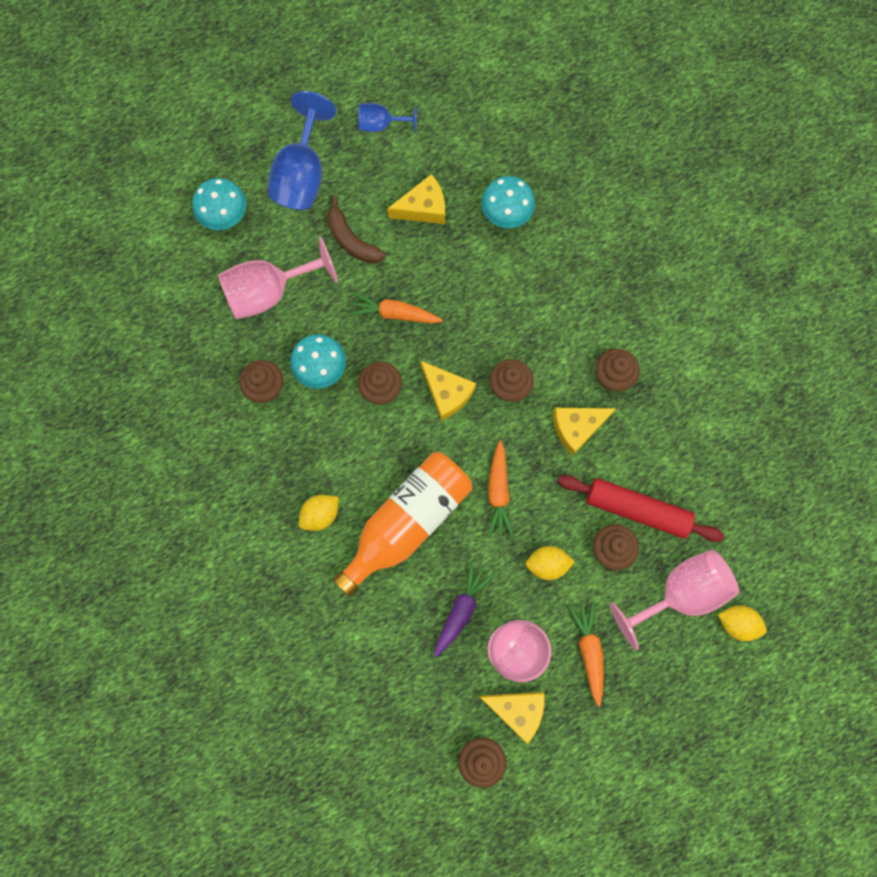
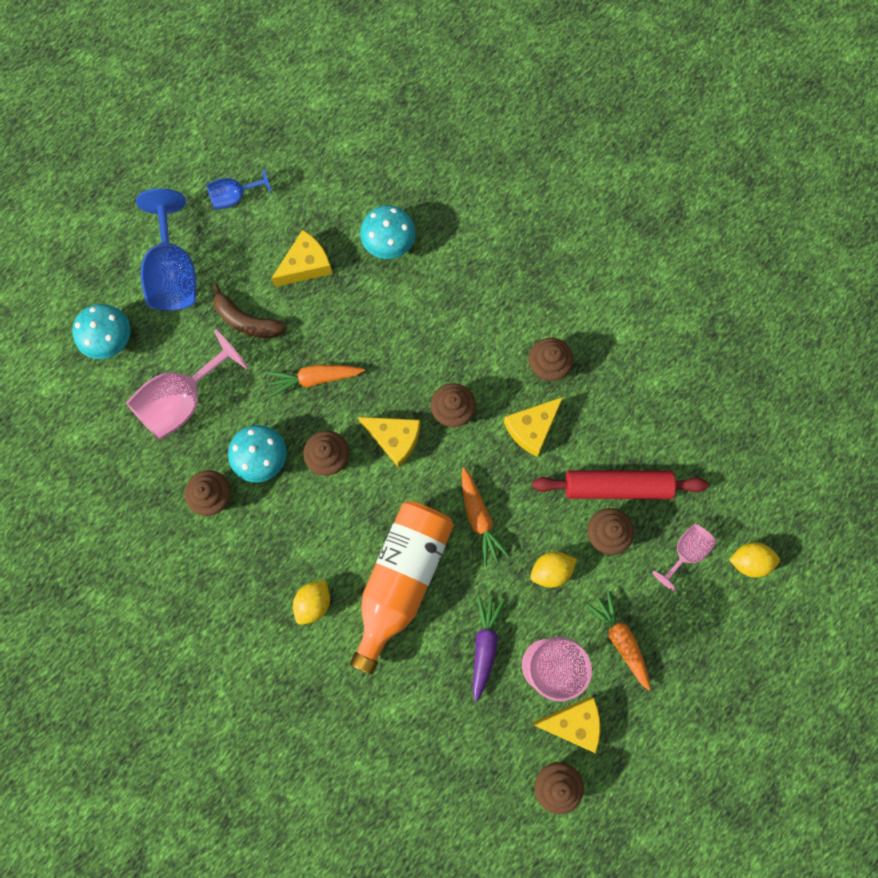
camera: 20 degrees left, 0 degrees up
(679, 593) = (685, 552): pink goblet -> pink goblet, size x0.56

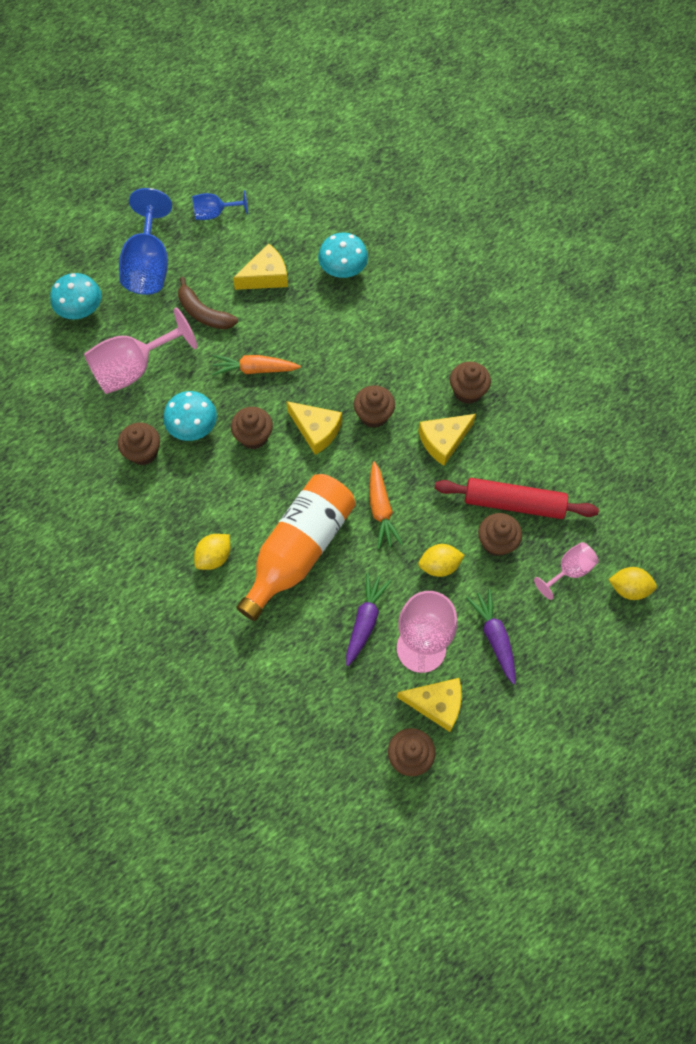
camera: 10 degrees right, 10 degrees down
(620, 639) = (494, 637): orange carrot -> purple carrot

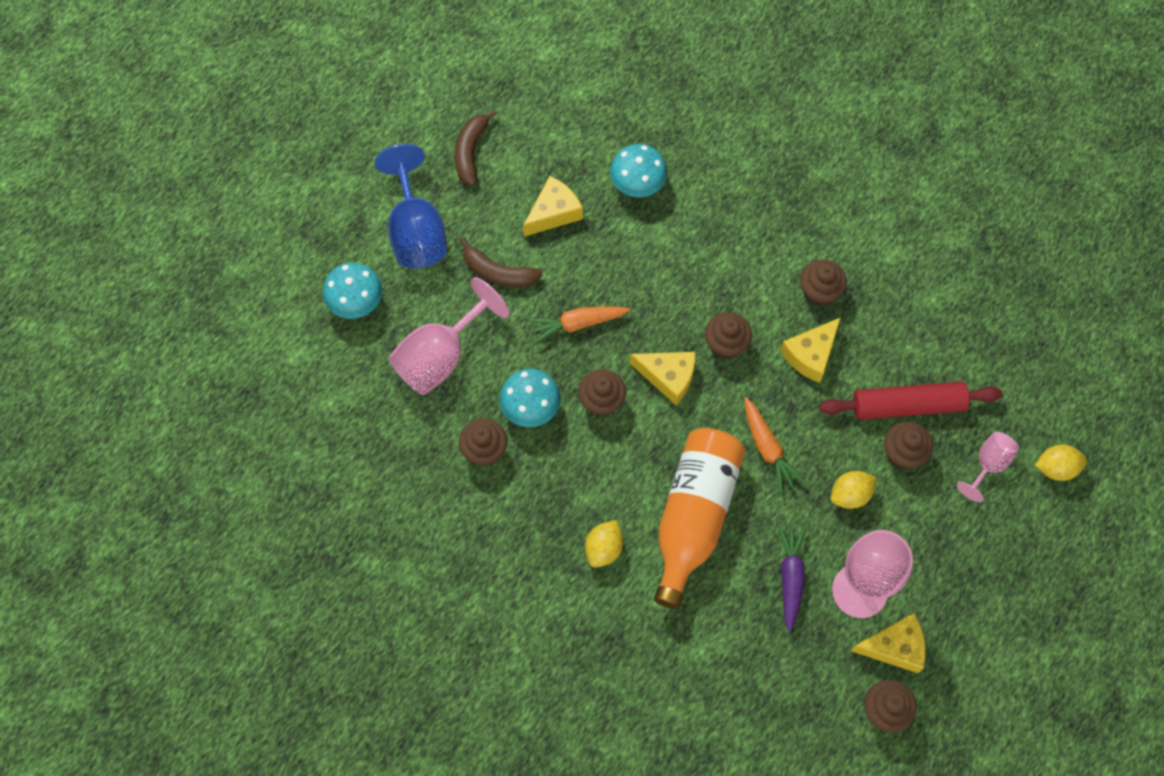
camera: 15 degrees left, 0 degrees up
(215, 214) = (471, 152): blue goblet -> brown banana
(494, 637) = (932, 558): purple carrot -> none

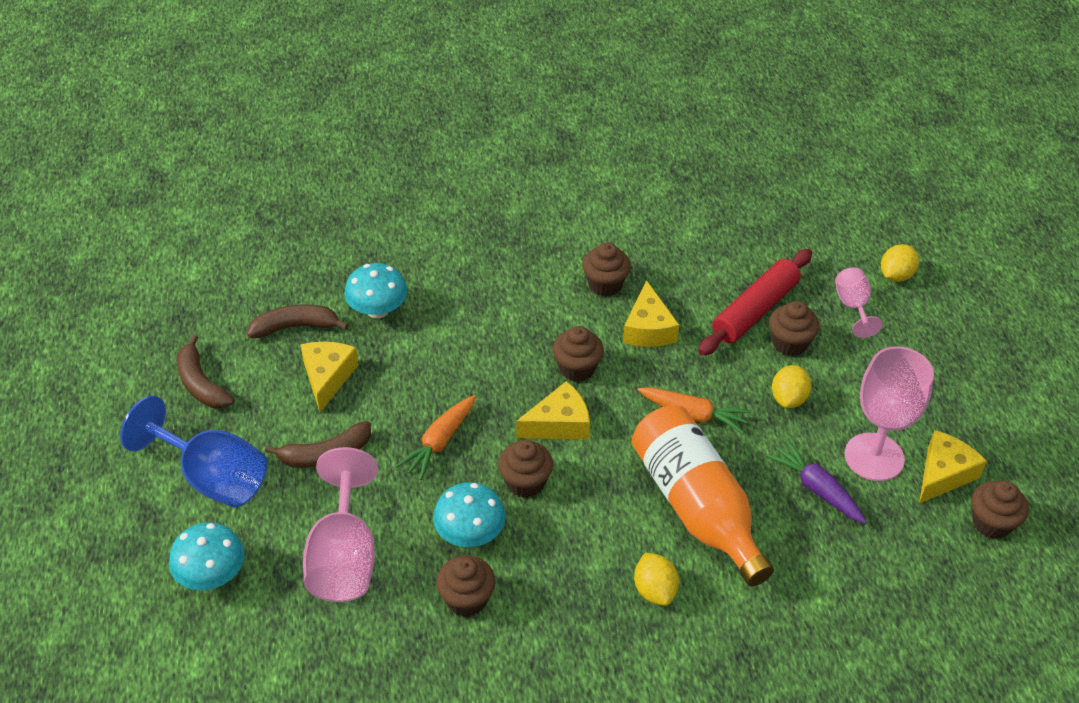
camera: 45 degrees left, 20 degrees down
(570, 154) = (295, 327): none -> brown banana

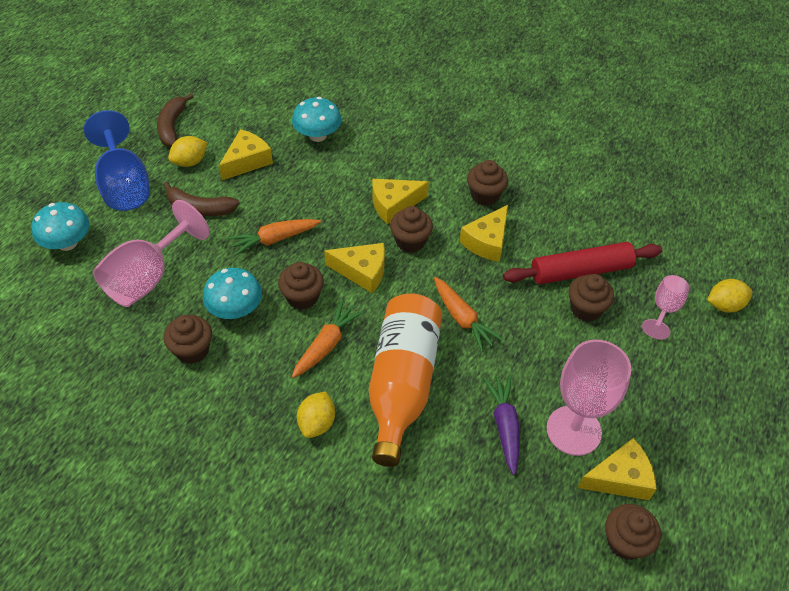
camera: 35 degrees right, 5 degrees up
(295, 327) = (258, 120): brown banana -> none
(526, 340) = (394, 204): none -> yellow cheese
(593, 513) = (326, 345): none -> orange carrot
(788, 398) = (546, 348): yellow lemon -> yellow lemon (190, 162)

